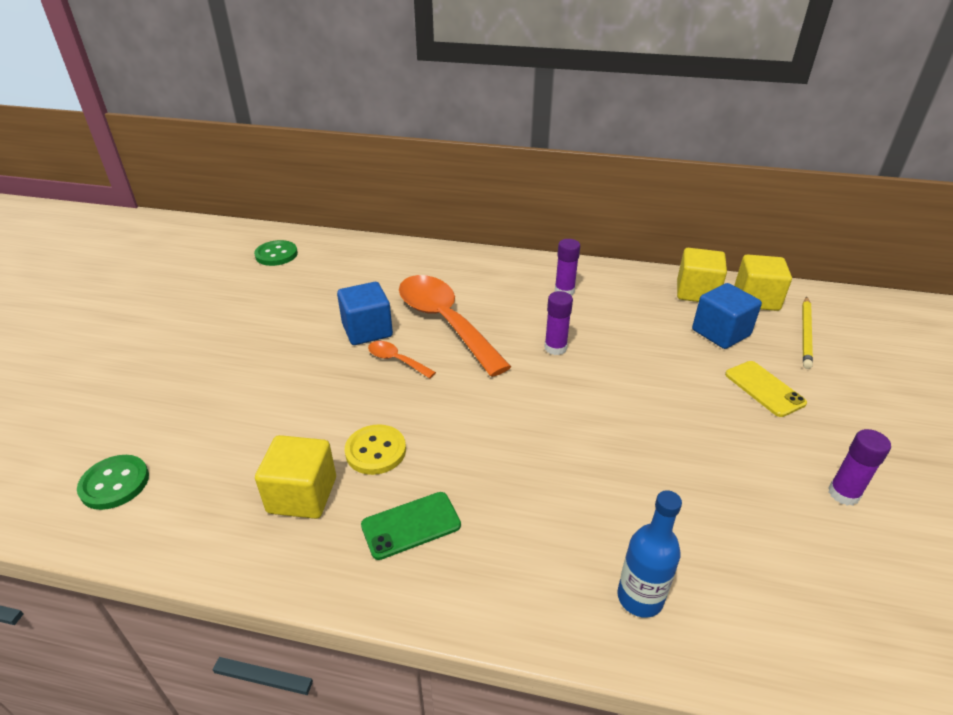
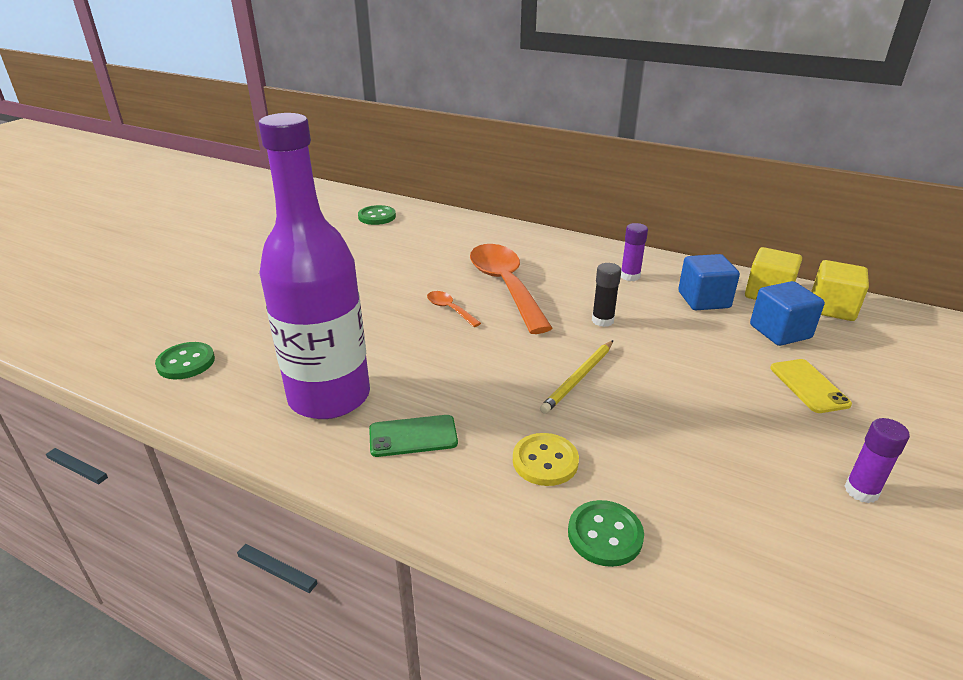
camera: 15 degrees right, 5 degrees down
(302, 495) = (329, 397): yellow cube -> purple bottle
(367, 330) = (433, 283): blue cube -> blue cube (703, 300)
(375, 451) = (404, 375): yellow button -> yellow button (545, 461)
(555, 348) = (602, 320): purple glue stick -> black glue stick
(640, 597) = (605, 535): blue bottle -> green button
(806, 334) = (876, 345): yellow pencil -> yellow pencil (578, 378)

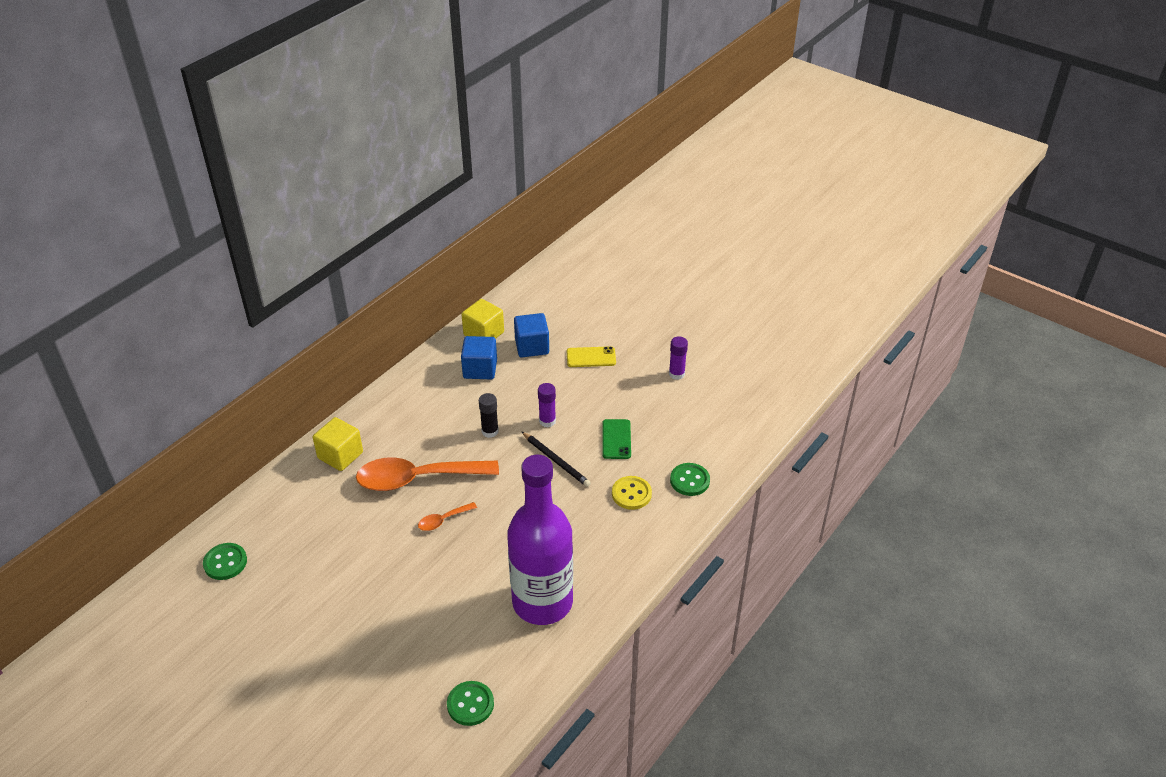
camera: 80 degrees left, 10 degrees up
(413, 436) = (596, 556): green phone -> green phone (616, 439)
(578, 378) = (556, 461): yellow pencil -> black pencil
(630, 276) = (430, 399): purple glue stick -> purple glue stick (547, 421)
(832, 308) = (512, 311): yellow cube -> yellow cube (340, 455)

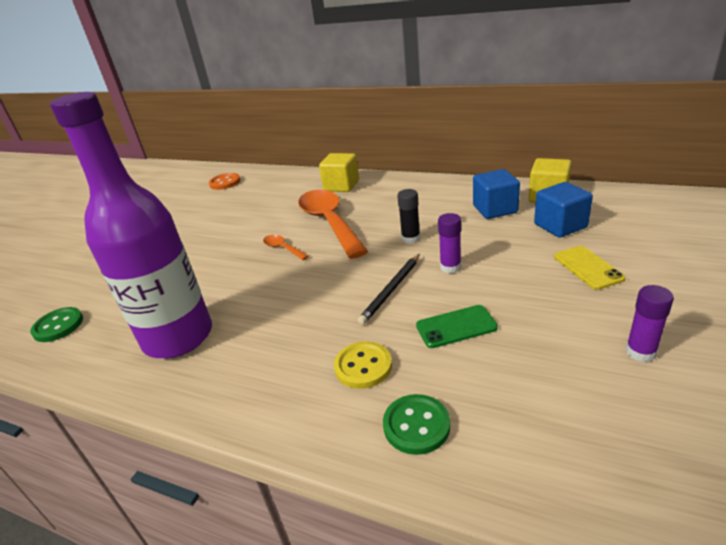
camera: 80 degrees right, 10 degrees down
(225, 562) = (225, 183): green button -> orange button

